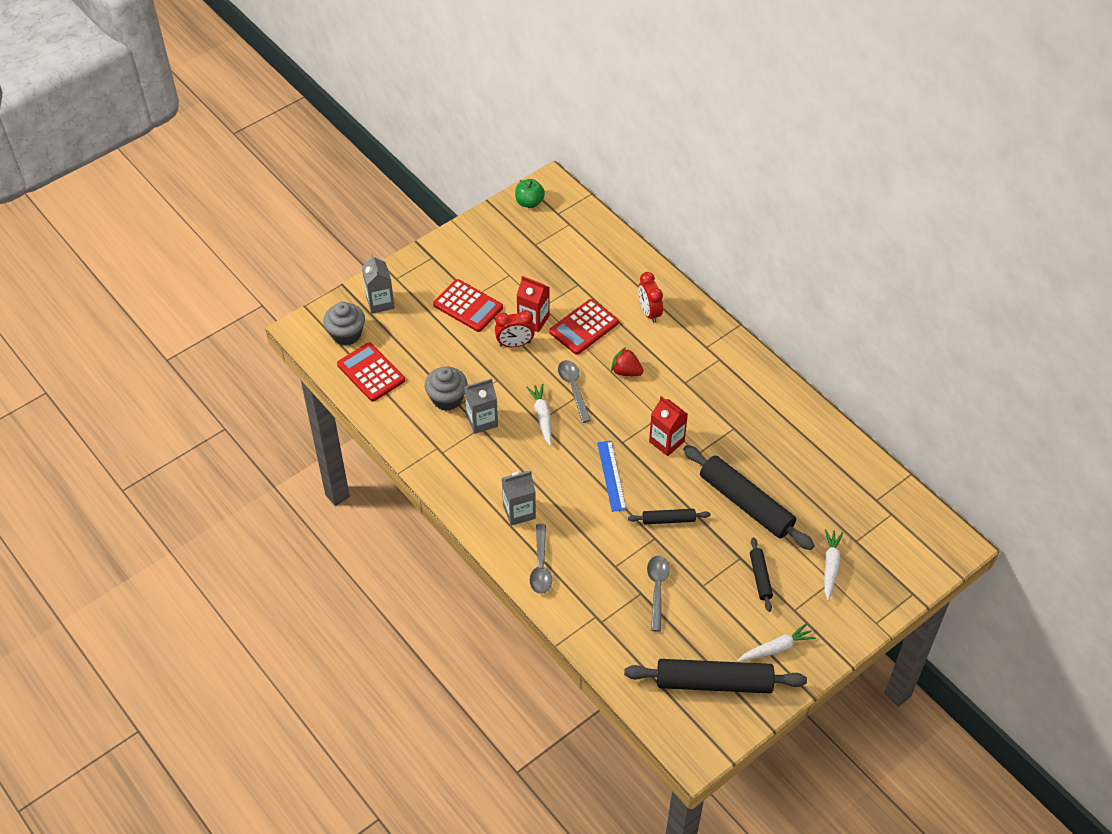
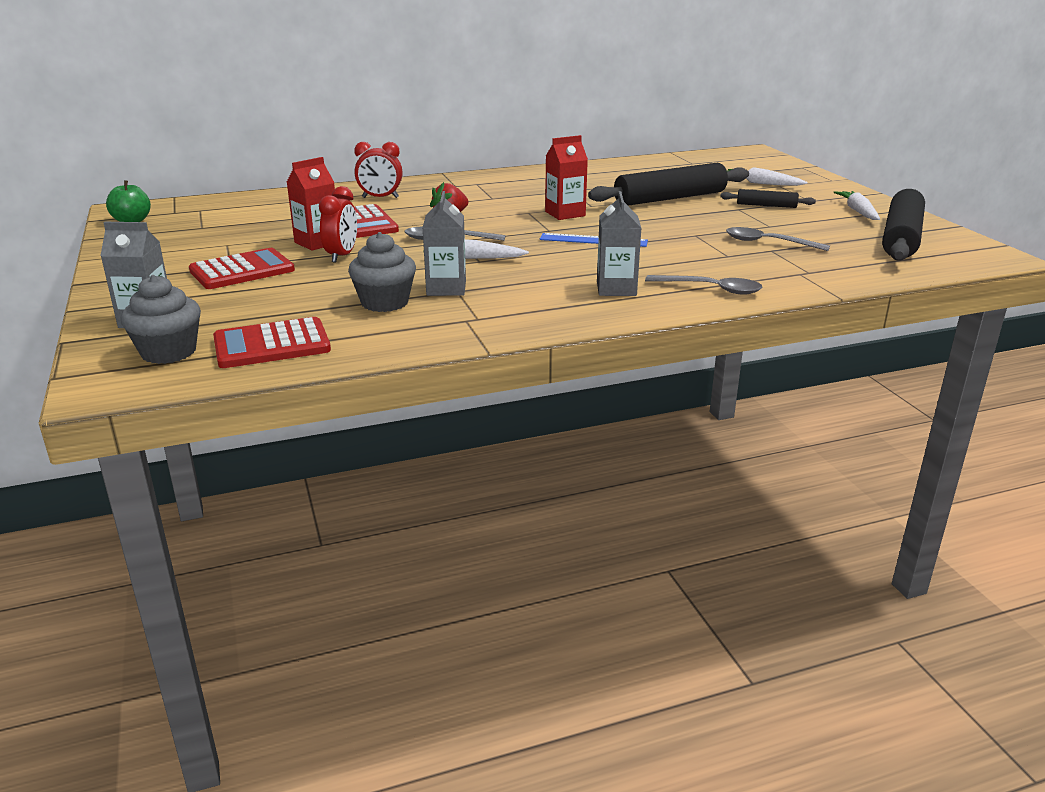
camera: 70 degrees left, 25 degrees down
(668, 520) = (673, 226): black rolling pin -> none

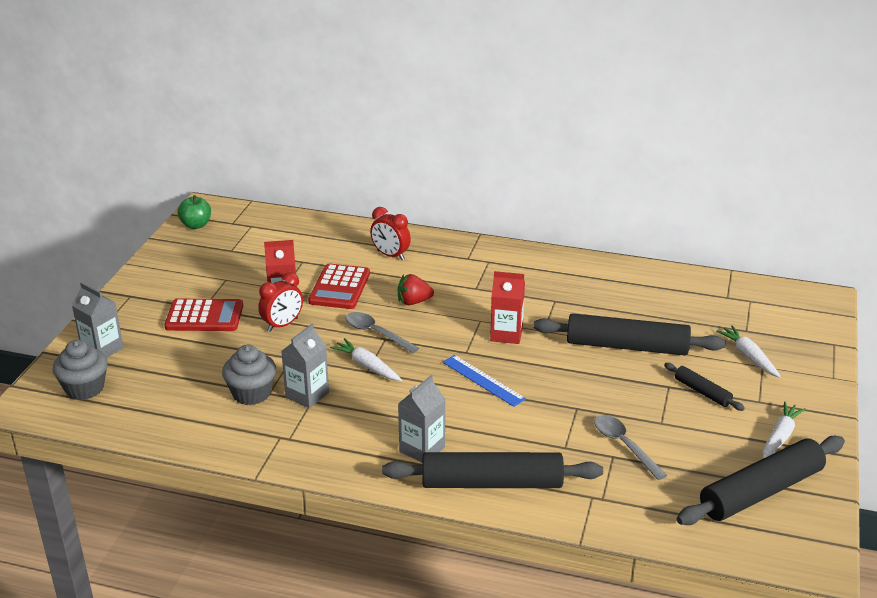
camera: 35 degrees right, 5 degrees up
(272, 345) = (143, 408): red calculator -> none
(711, 289) = (492, 483): grey spoon -> black rolling pin

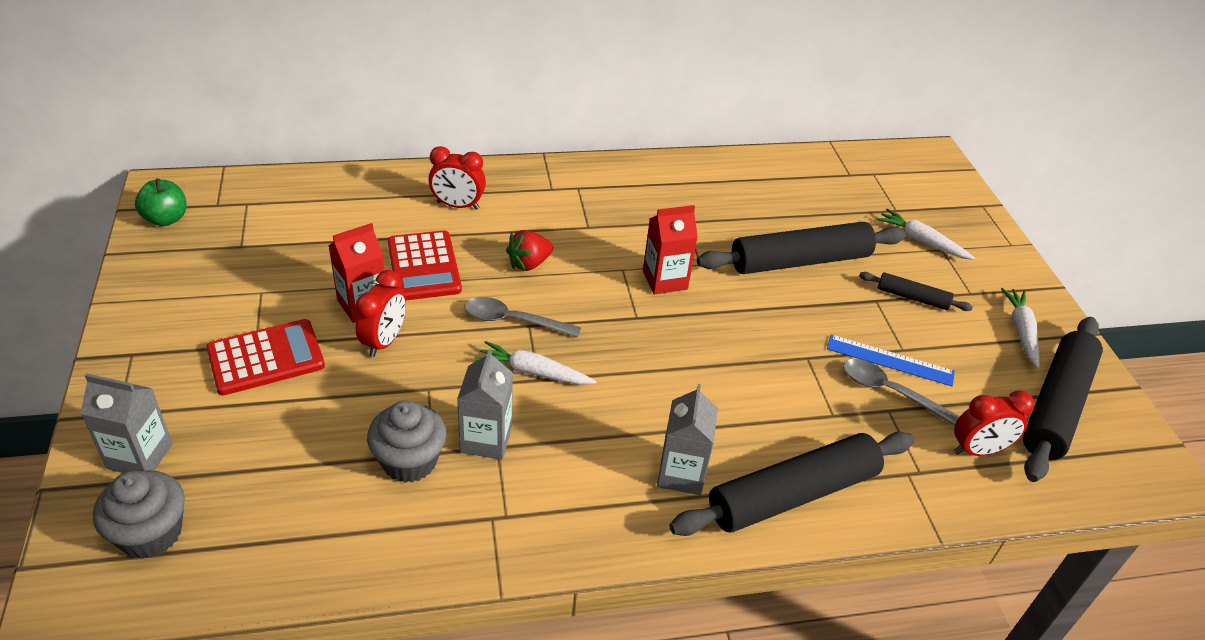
camera: 30 degrees left, 10 degrees up
(483, 380) = (683, 351): blue ruler -> blue ruler (890, 360)
(663, 499) = (977, 450): none -> red clock

